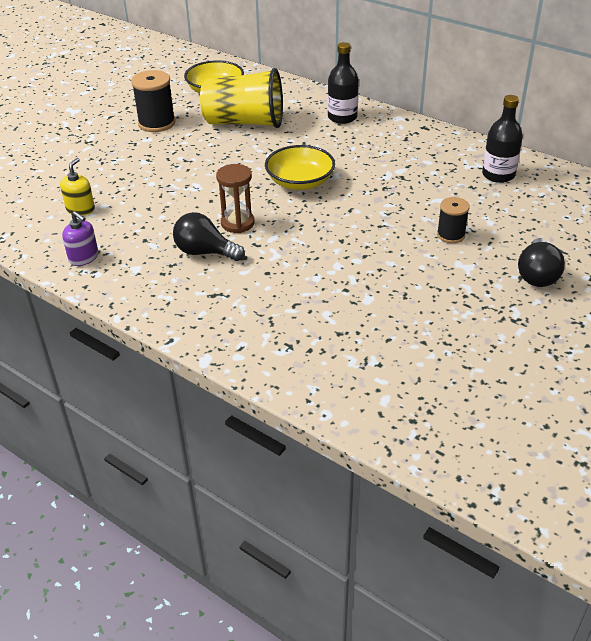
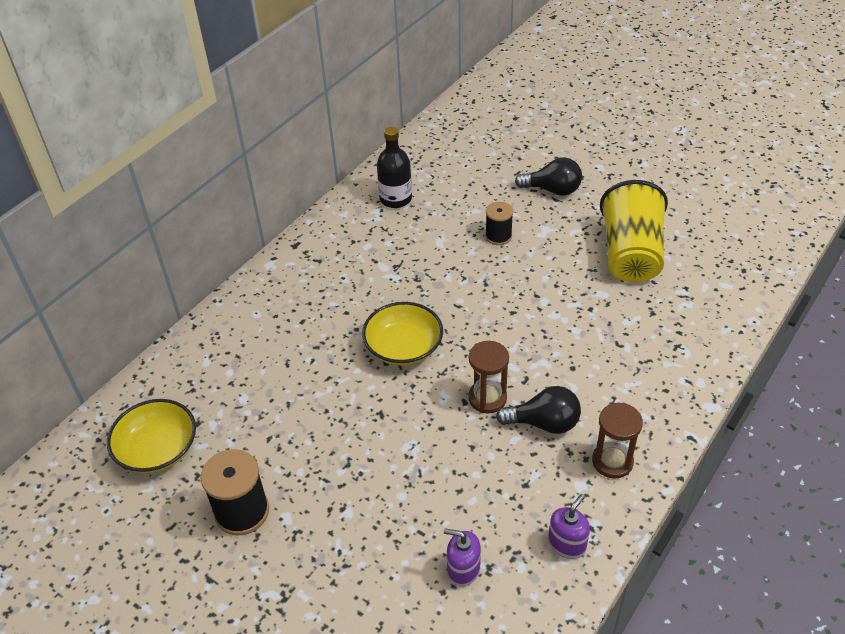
camera: 90 degrees left, 5 degrees up
(80, 209) = (463, 569): yellow soap dispenser -> purple soap dispenser
(155, 288) = (612, 461): none -> brown hourglass
(205, 252) = (544, 423): black light bulb -> black light bulb turned 105 degrees counterclockwise
(244, 122) = (257, 408): yellow cup -> yellow cup (630, 254)
(342, 117) = (260, 312): black bottle -> none

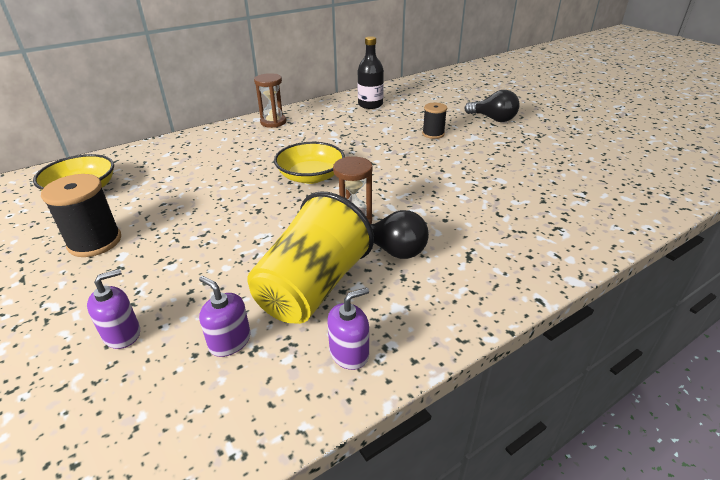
camera: 20 degrees right, 10 degrees down
(364, 597) = (122, 334): none -> purple soap dispenser
(612, 461) = (442, 297): brown hourglass -> brown hourglass (273, 122)
(630, 254) = (541, 163): yellow cup -> yellow cup (313, 287)

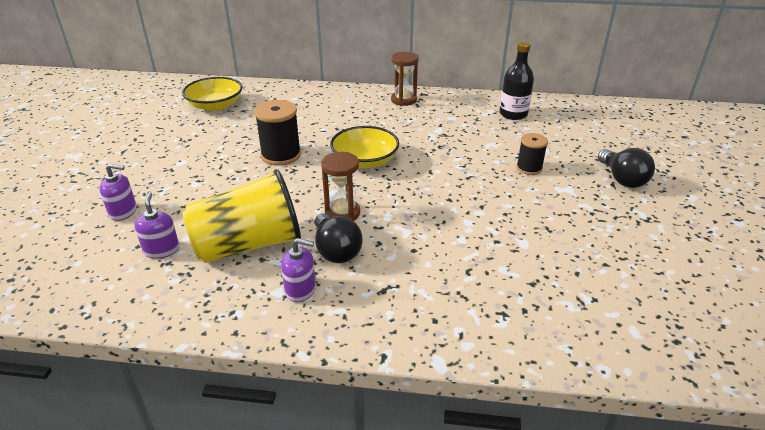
camera: 40 degrees right, 0 degrees up
(95, 242) = (179, 145): black spool -> black spool (281, 155)
(349, 353) = (208, 301): purple soap dispenser -> purple soap dispenser (300, 289)

